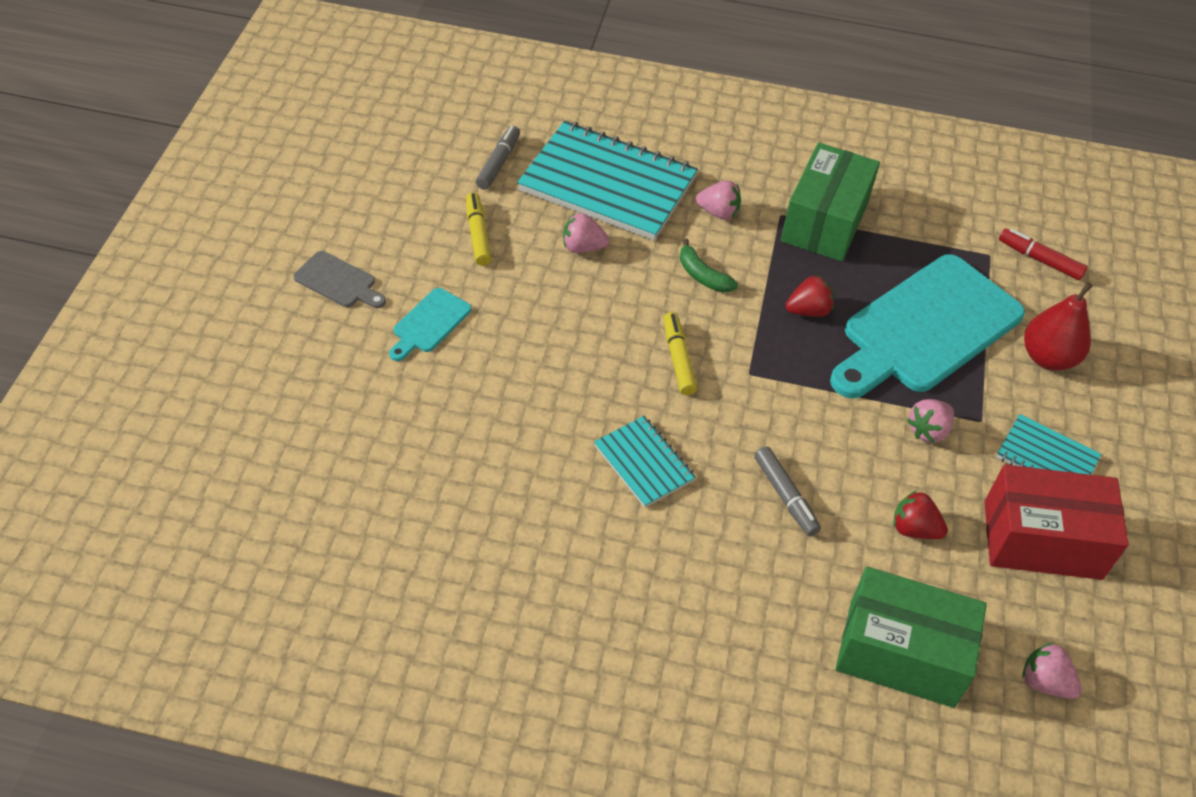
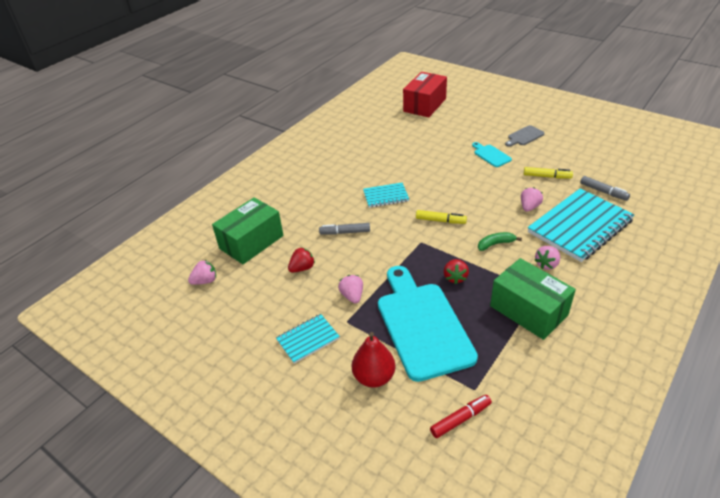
camera: 120 degrees right, 10 degrees down
(1042, 539) = (266, 313): red box -> red box (425, 105)

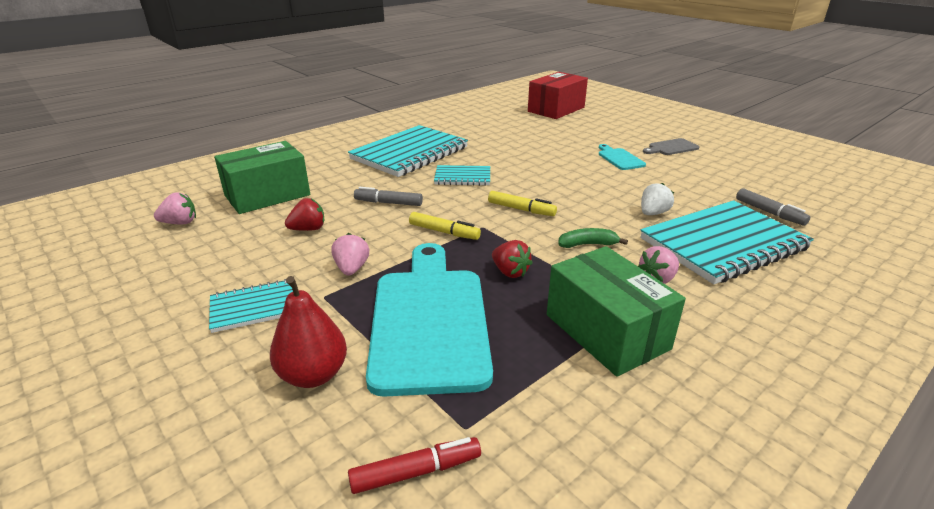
camera: 10 degrees right, 10 degrees down
(334, 178) = (410, 153): none -> turquoise notebook
(455, 277) = (510, 272): red strawberry -> red strawberry turned 60 degrees counterclockwise
(529, 207) = (653, 213): pink strawberry -> white strawberry
(547, 176) = (689, 187): yellow marker -> yellow marker (444, 232)

